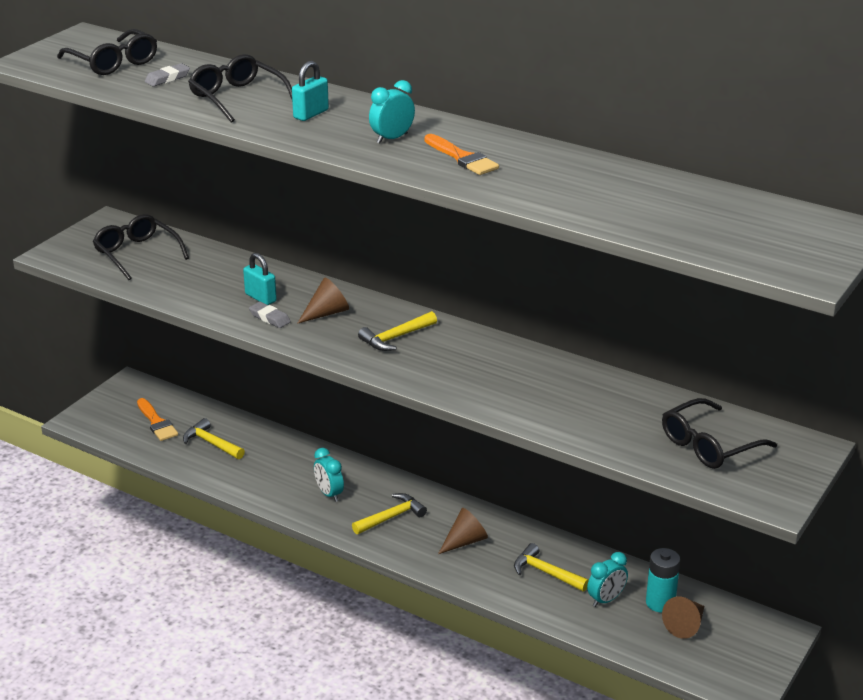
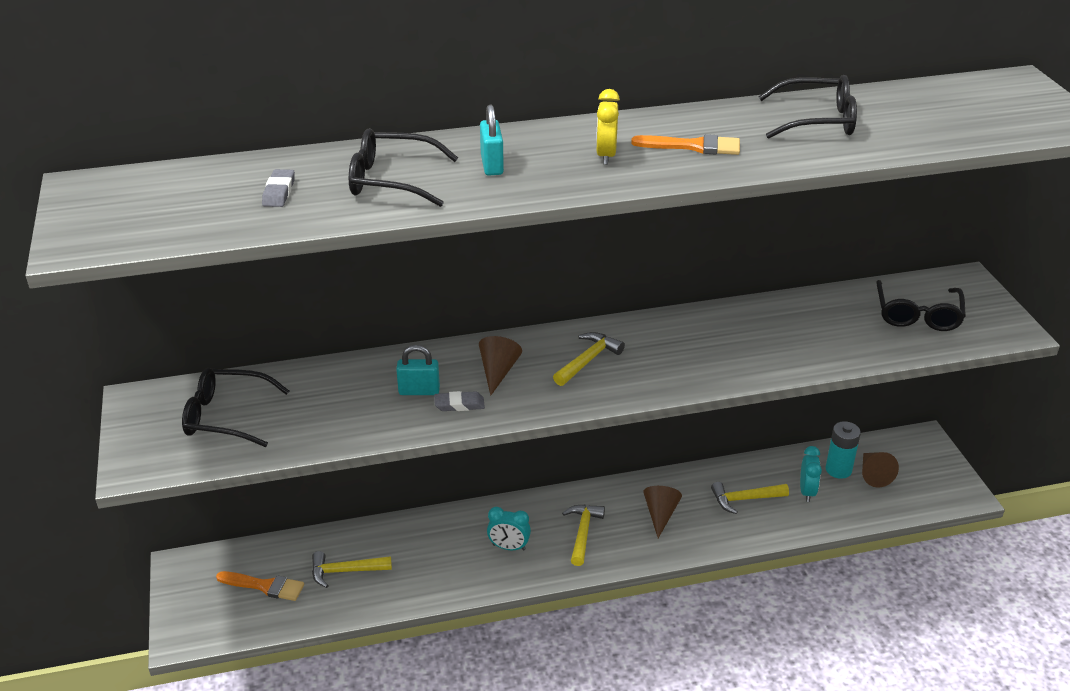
camera: 45 degrees left, 5 degrees up
(113, 62) = (182, 201): black glasses -> black glasses (816, 120)
(392, 138) = (606, 155): turquoise clock -> yellow clock
(396, 338) = (588, 360): yellow hammer -> yellow hammer turned 150 degrees counterclockwise

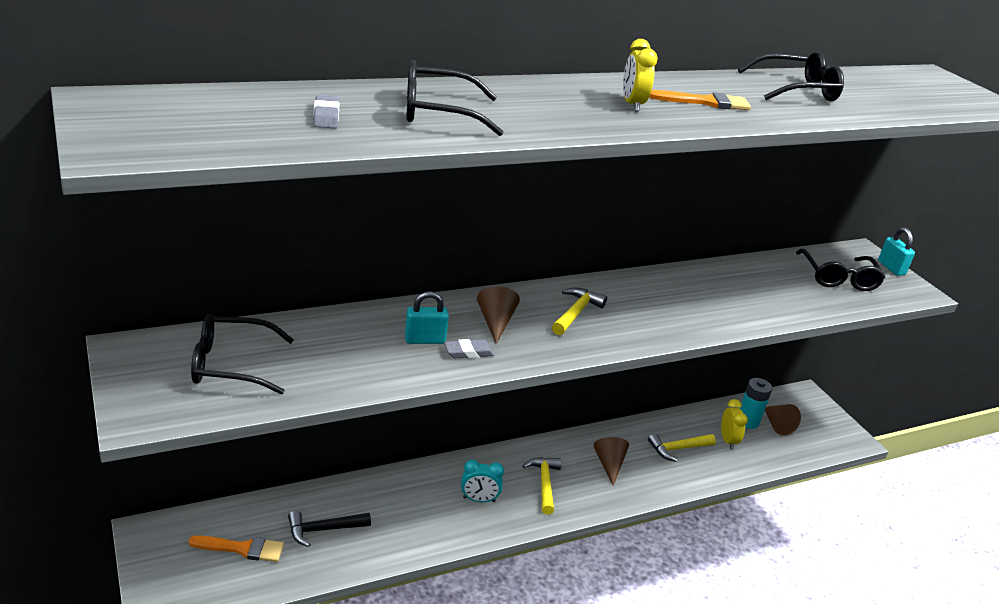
camera: 15 degrees left, 5 degrees down
(345, 571) = (323, 529): yellow hammer -> black hammer
(492, 165) = (530, 106): turquoise padlock -> turquoise padlock (891, 268)
(807, 491) = (727, 440): turquoise clock -> yellow clock

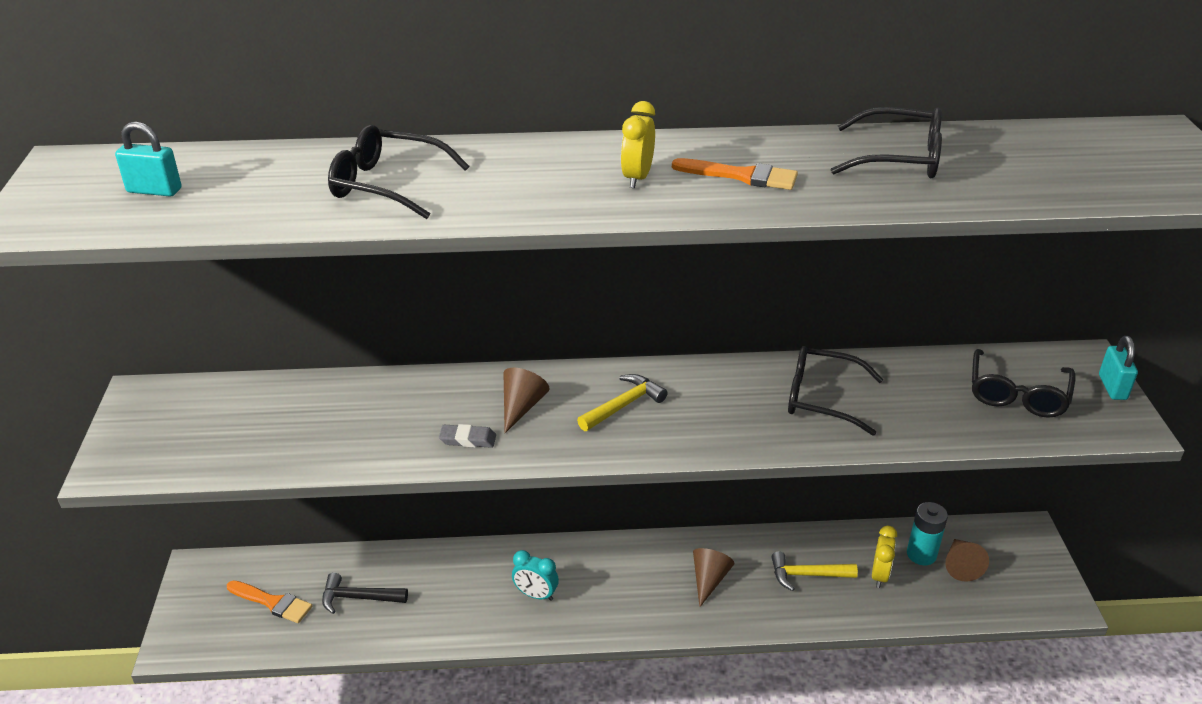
camera: 25 degrees right, 5 degrees up
(232, 365) = (222, 423): black glasses -> black glasses (822, 398)
(326, 116) = (261, 187): grey eraser -> none
(425, 340) = (430, 419): turquoise padlock -> turquoise padlock (154, 190)
(544, 483) = (619, 589): yellow hammer -> none

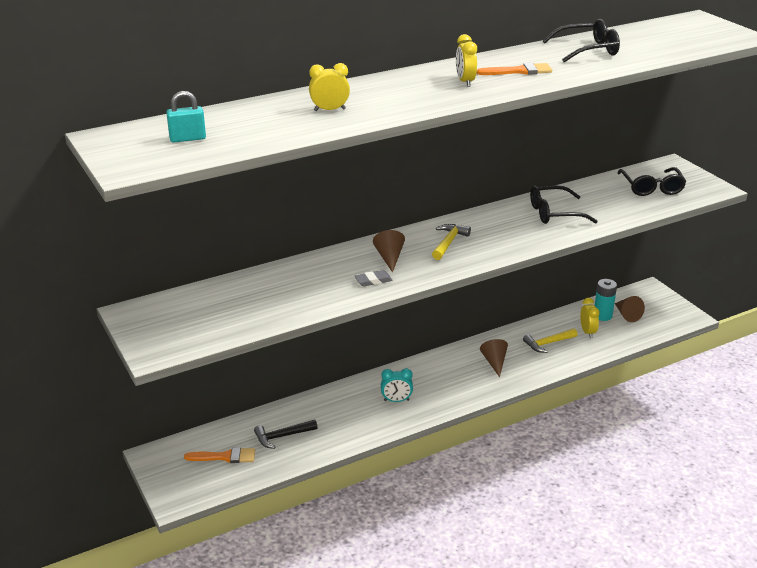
camera: 25 degrees left, 5 degrees down
(388, 185) = (329, 110): black glasses -> yellow clock
(1112, 387) = (694, 174): turquoise padlock -> none

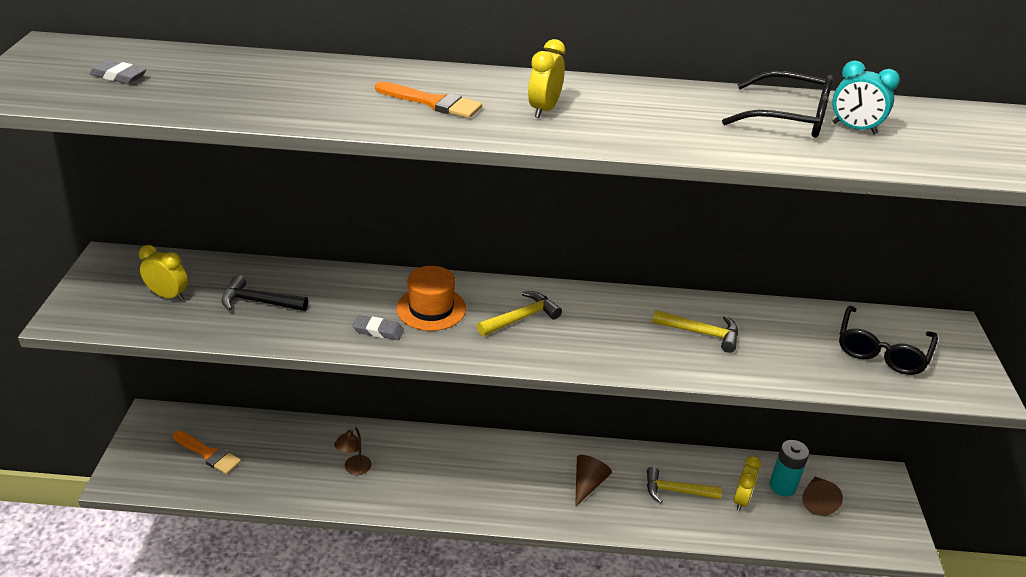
camera: 30 degrees right, 5 degrees up
(187, 138) = (118, 76): turquoise padlock -> grey eraser
(282, 436) = (281, 459): black hammer -> black hammer (259, 302)
(329, 110) = (321, 93): yellow clock -> yellow clock (168, 295)
(339, 419) = (354, 469): none -> brown lamp
(389, 258) = (431, 308): brown cone -> orange hat
(396, 400) = (434, 477): turquoise clock -> turquoise clock (854, 128)
(518, 71) = (640, 118): orange brush -> orange brush (433, 102)
(555, 213) = (701, 333): black glasses -> yellow hammer

